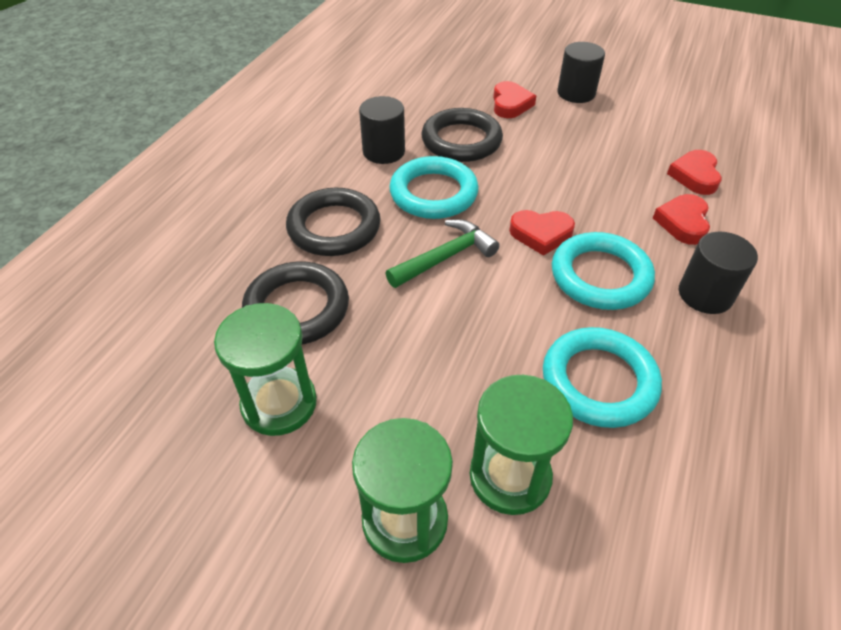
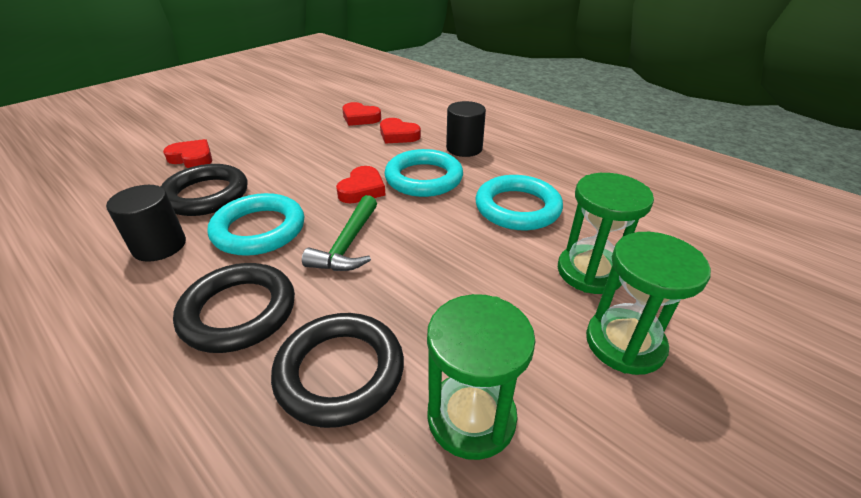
camera: 70 degrees left, 10 degrees down
(445, 257) = (348, 244): green hammer -> green hammer turned 150 degrees counterclockwise
(576, 93) = (221, 128): black cylinder -> none

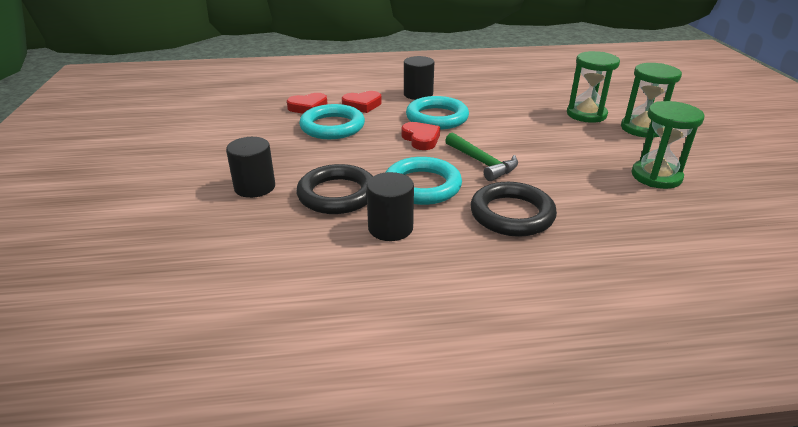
camera: 50 degrees left, 5 degrees down
(192, 158) = (255, 187): red heart -> black cylinder
(340, 372) = (597, 198): black ring -> none
(517, 208) = (509, 107): turquoise ring -> turquoise ring (332, 127)

